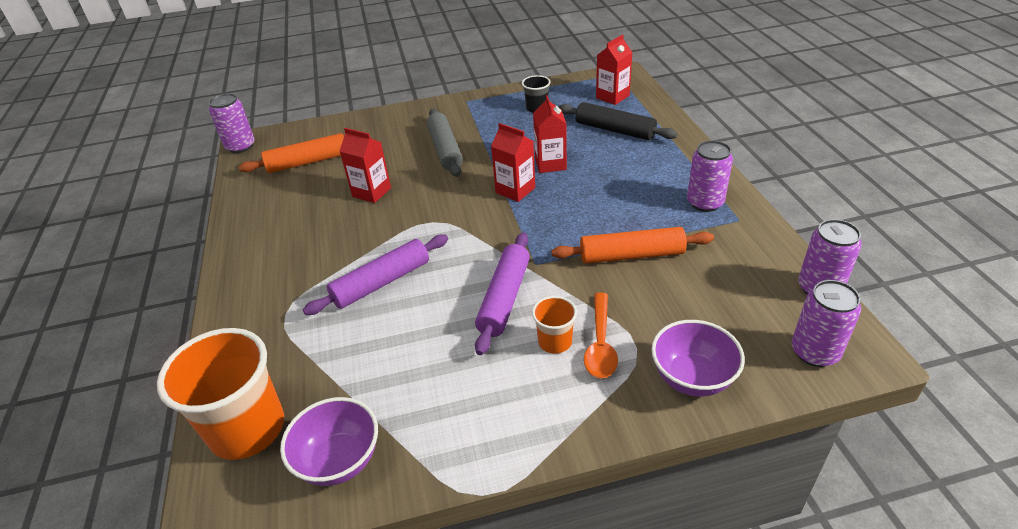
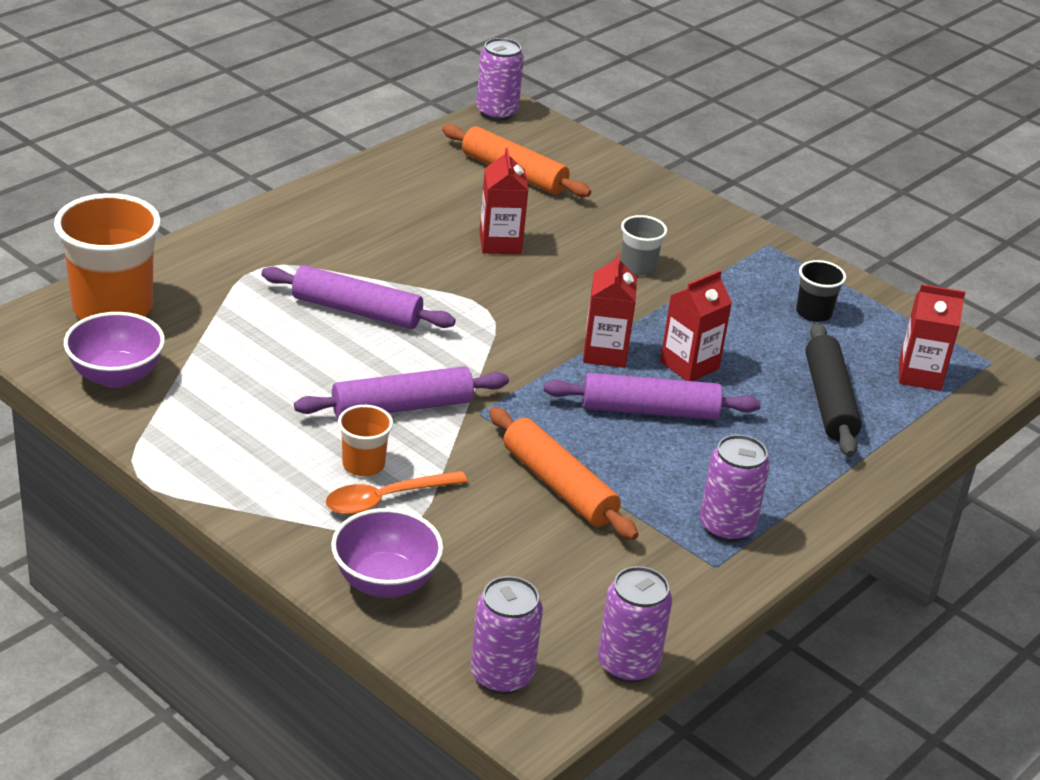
camera: 50 degrees right, 5 degrees down
(445, 149) = (638, 267): grey rolling pin -> grey cup
(581, 193) = (649, 410): none -> purple rolling pin

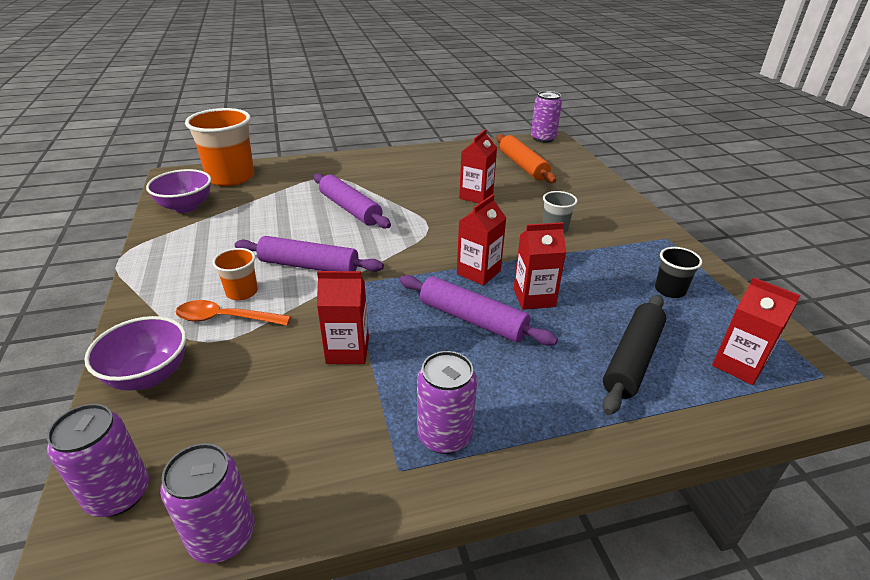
camera: 35 degrees right, 0 degrees up
(559, 485) = (347, 350): orange rolling pin -> red carton

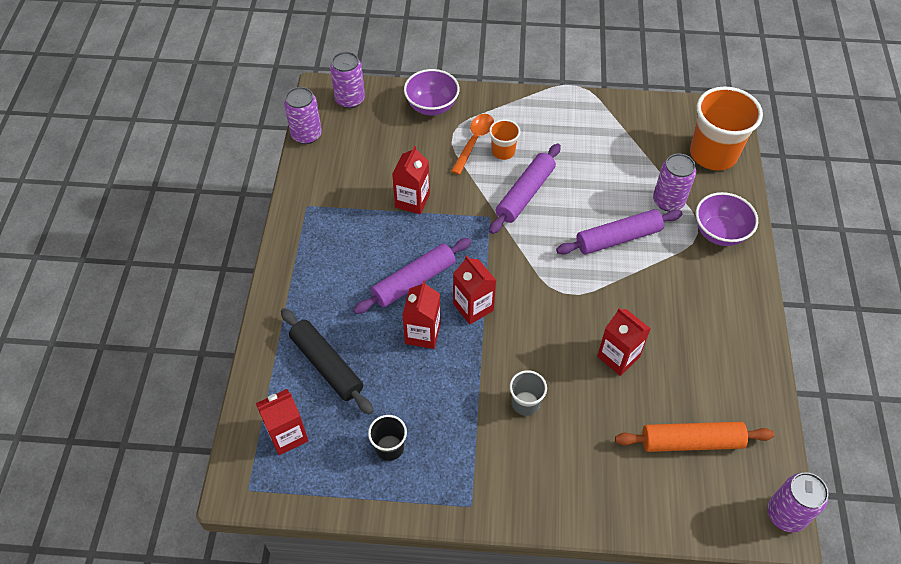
camera: 110 degrees right, 20 degrees up
(186, 207) = (654, 121): purple bowl -> purple bowl (719, 233)
(444, 435) = (318, 232): purple can -> purple can (668, 201)

